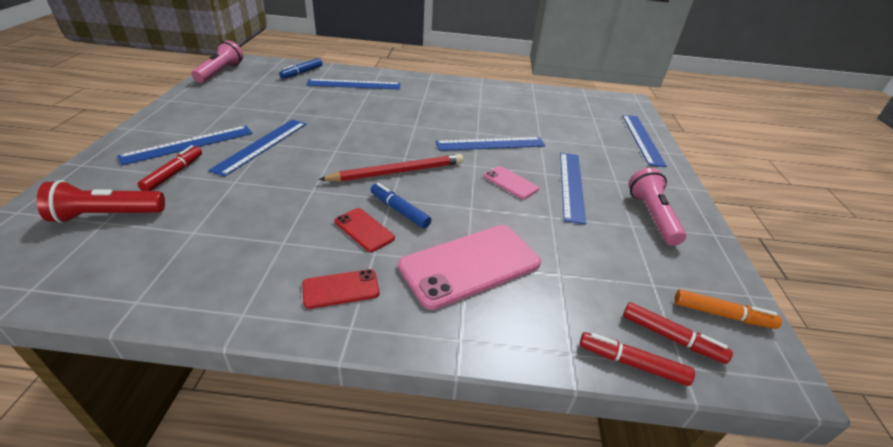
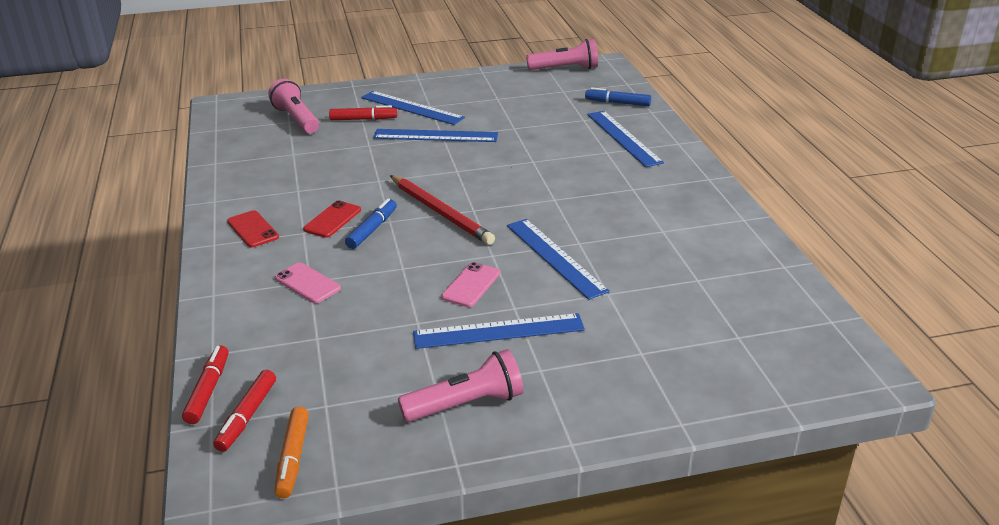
camera: 75 degrees right, 5 degrees down
(106, 215) = (296, 119): red flashlight -> pink flashlight
(470, 265) = (307, 283): pink phone -> pink phone, size x0.50
(642, 139) = (705, 394): blue ruler -> none

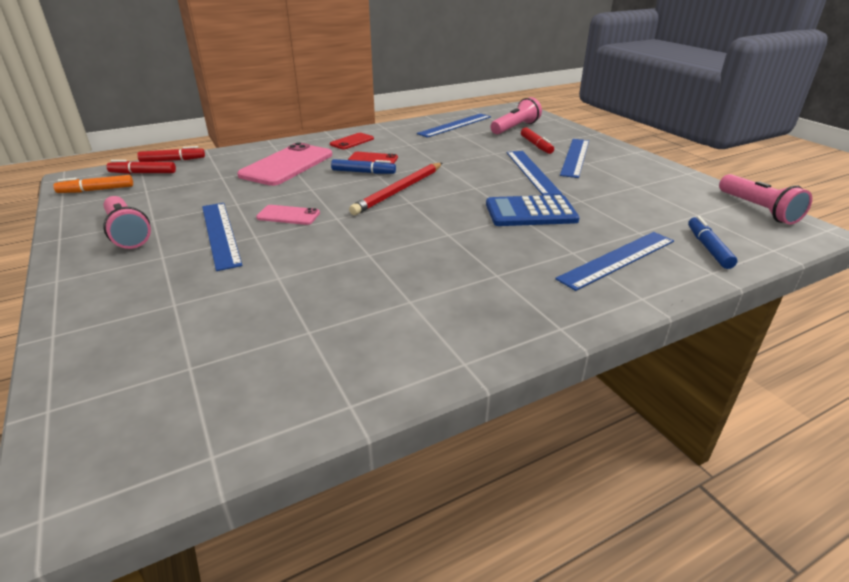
camera: 75 degrees right, 0 degrees up
(307, 283) = (287, 165): pink phone -> pink phone, size x1.99
(527, 154) = (530, 212): none -> blue calculator
(555, 257) = (338, 245): blue ruler -> blue ruler (455, 125)

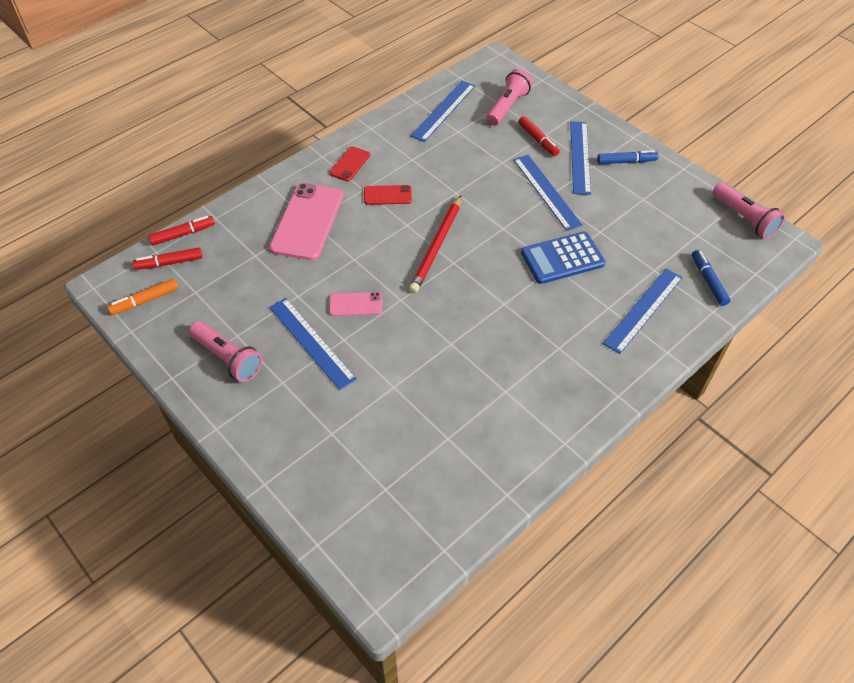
camera: 15 degrees left, 20 degrees up
(363, 172) = (389, 221): blue marker -> blue marker (626, 161)

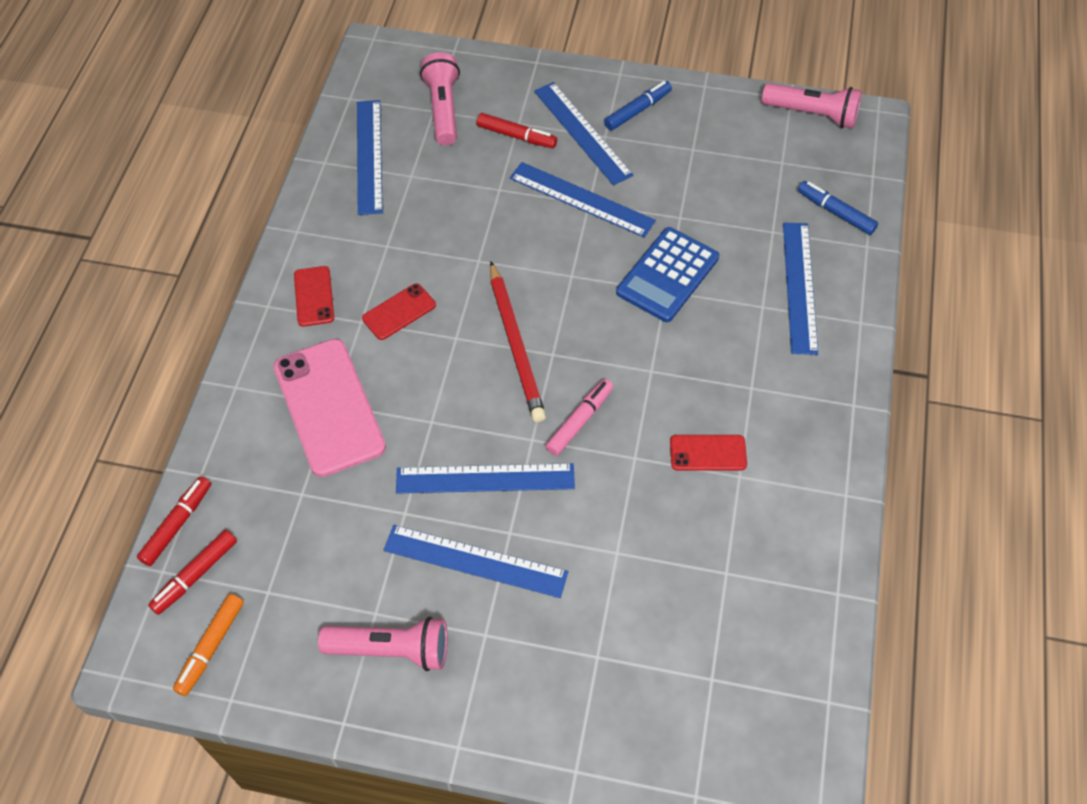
camera: 35 degrees left, 5 degrees up
(355, 304) = (485, 479): pink phone -> blue ruler
(436, 306) = (580, 421): none -> pink marker
(497, 367) = (708, 453): none -> red phone

